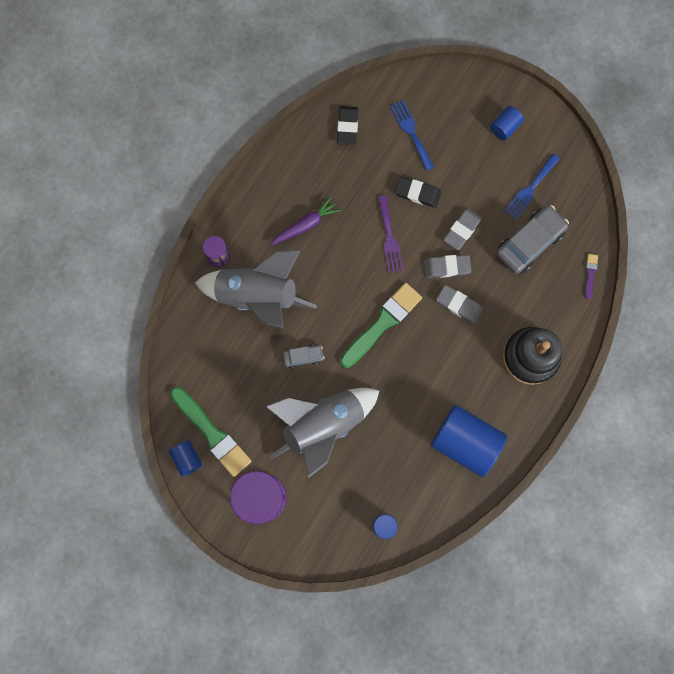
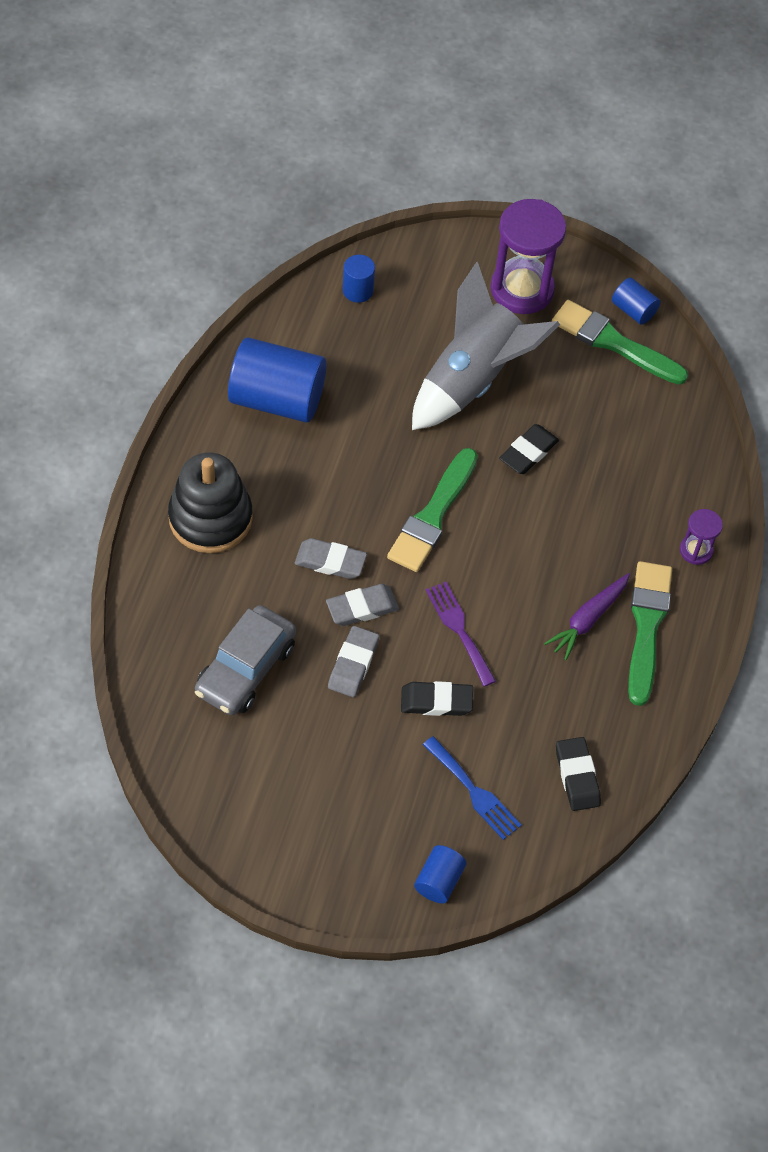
camera: 160 degrees right, 20 degrees down
(257, 296) = (620, 512): grey rocket -> none
(270, 211) = (647, 626): none -> green brush
(303, 357) = (528, 452): grey car -> black eraser
(504, 127) = (326, 835): blue cylinder -> blue cylinder (439, 881)
(530, 189) = (262, 748): blue fork -> none
(590, 274) = (144, 645): purple brush -> none

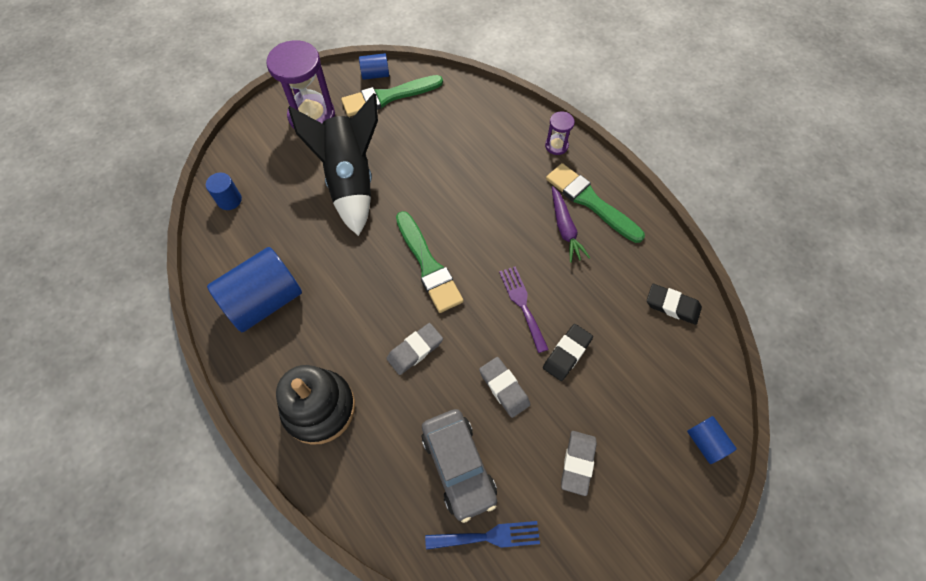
camera: 50 degrees left, 5 degrees up
(362, 608) = (465, 353): grey eraser -> grey eraser (577, 463)
(459, 629) = (522, 304): purple fork -> purple fork turned 60 degrees clockwise
(472, 380) = (350, 181): grey rocket -> black rocket
(474, 791) = (649, 374): blue fork -> blue fork (488, 536)
(528, 452) = (425, 185): black eraser -> none

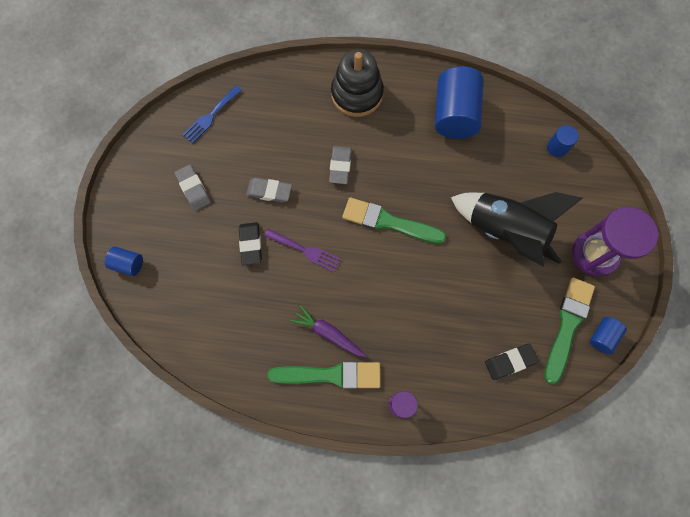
camera: 135 degrees right, 10 degrees up
(458, 466) = (256, 132): grey car -> none
(672, 306) = (209, 340): black eraser -> black eraser (510, 362)

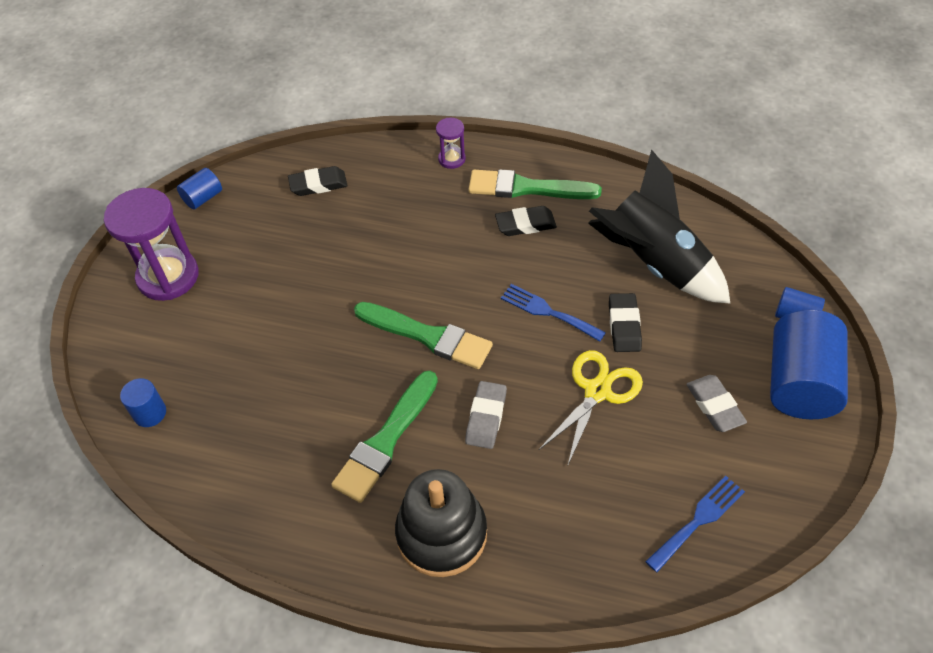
camera: 170 degrees left, 20 degrees down
(269, 191) = (597, 391): grey eraser -> yellow scissors
(305, 251) = (548, 312): purple fork -> blue fork
(328, 333) = (525, 224): purple carrot -> black eraser
(454, 115) = (287, 480): blue cylinder -> blue cylinder (799, 383)
(505, 231) = (272, 311): black rocket -> black rocket (654, 264)
(567, 325) = (237, 211): green brush -> green brush (386, 440)

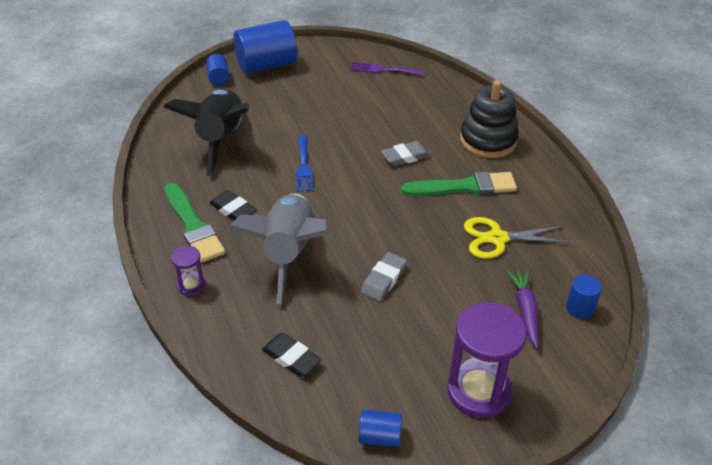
camera: 130 degrees left, 10 degrees down
(193, 366) = (525, 311): none -> purple carrot
(427, 336) = (376, 208): green brush -> none
(429, 236) = (288, 253): none -> grey rocket
(597, 391) = (343, 125): yellow scissors -> yellow scissors (497, 238)
(624, 325) = (284, 133): black eraser -> none
(698, 520) = (383, 70): blue fork -> purple fork
(714, 406) = (310, 85): grey eraser -> grey eraser (383, 279)

